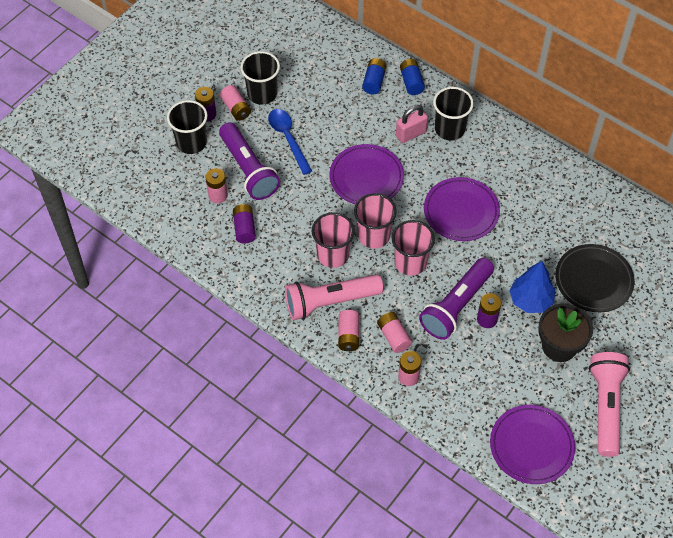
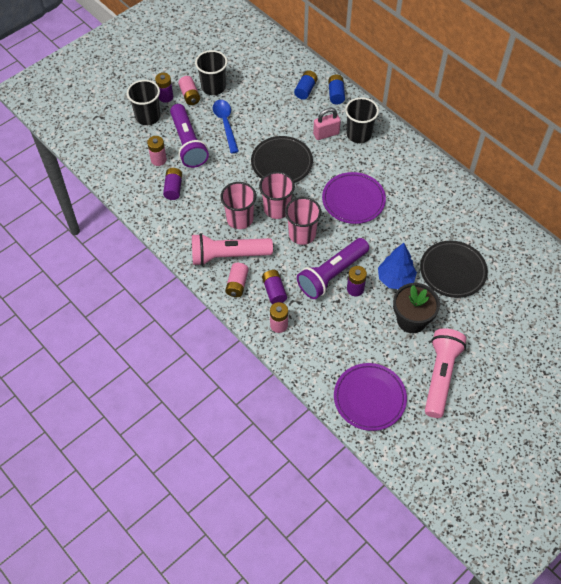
camera: 10 degrees right, 0 degrees up
(366, 177) = (281, 162): purple plate -> black plate
(393, 336) = (274, 291): pink battery -> purple battery

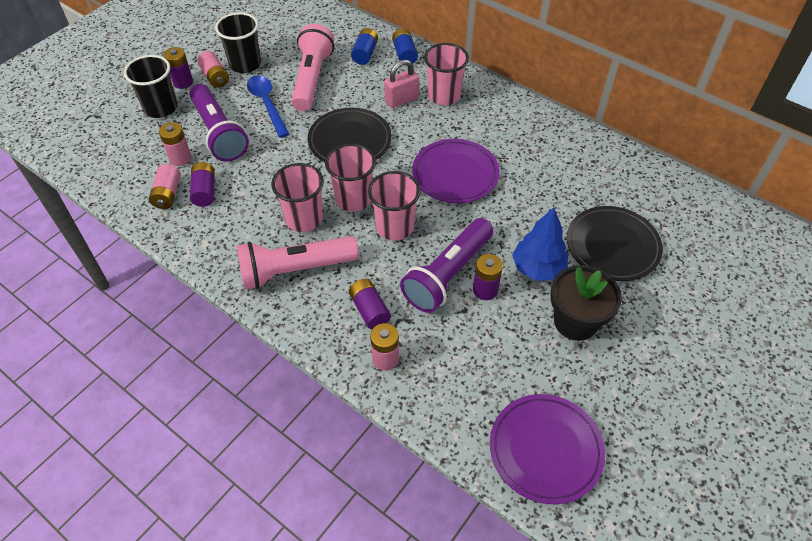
camera: 10 degrees left, 5 degrees down
(237, 284) = (313, 309): pink battery -> pink battery (168, 194)
(359, 134) = (444, 96): black cup -> pink cup
(440, 376) = (640, 397): pink flashlight -> pink flashlight (312, 79)

